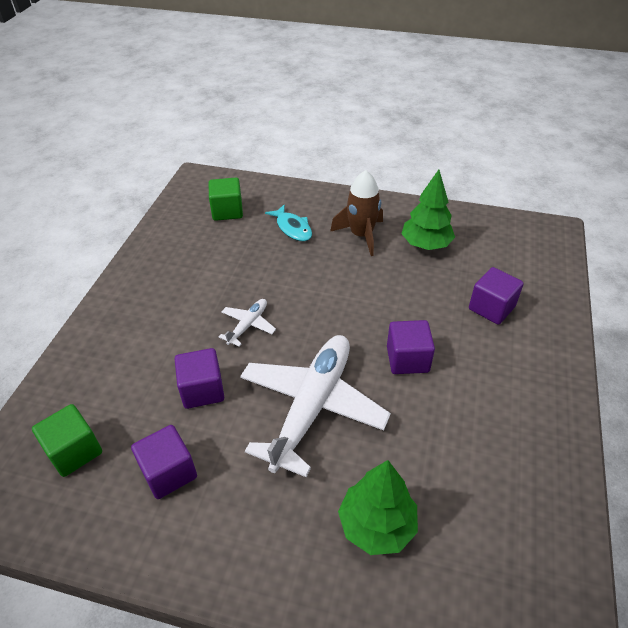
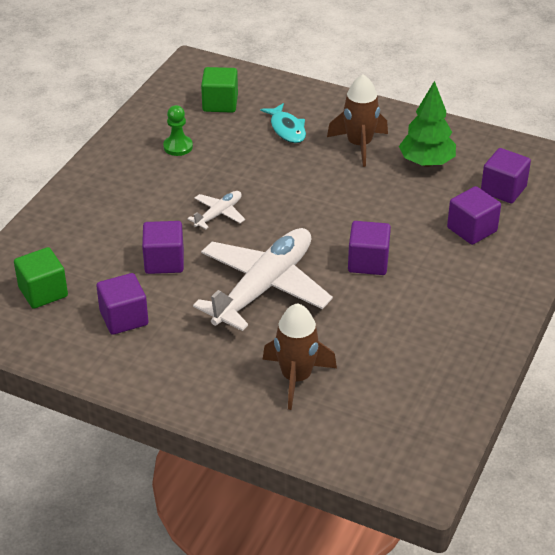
camera: 10 degrees right, 5 degrees down
(196, 258) = (178, 147): none -> green pawn
(376, 525) = (296, 378): green tree -> brown rocket
(503, 262) = (503, 189): none -> purple cube

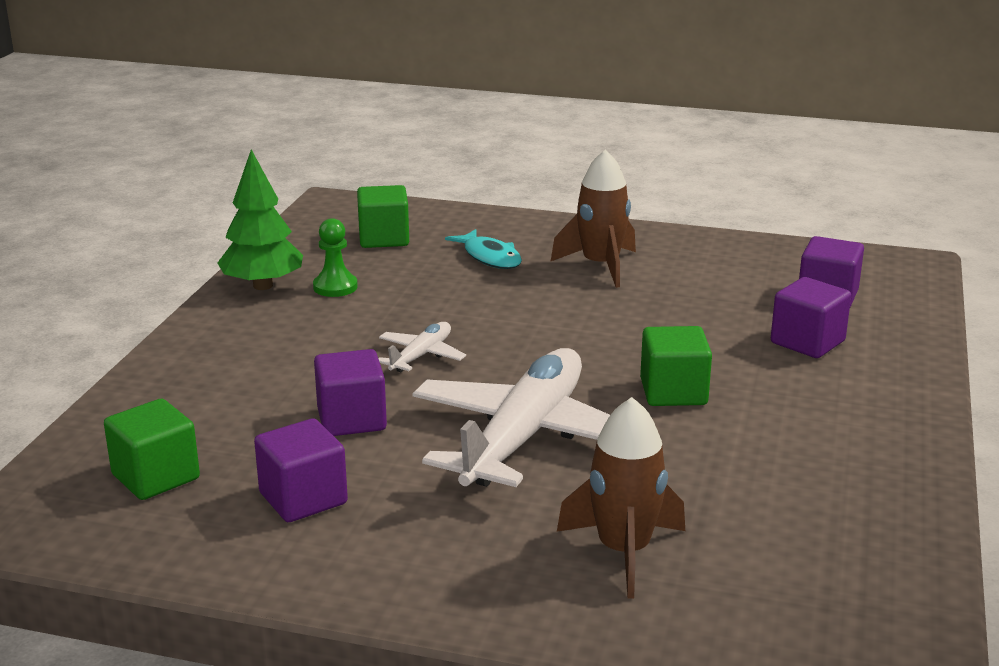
camera: 10 degrees left, 15 degrees down
(368, 262) = (673, 392): purple cube -> green cube
(426, 162) = (704, 276): green tree -> green tree (263, 285)

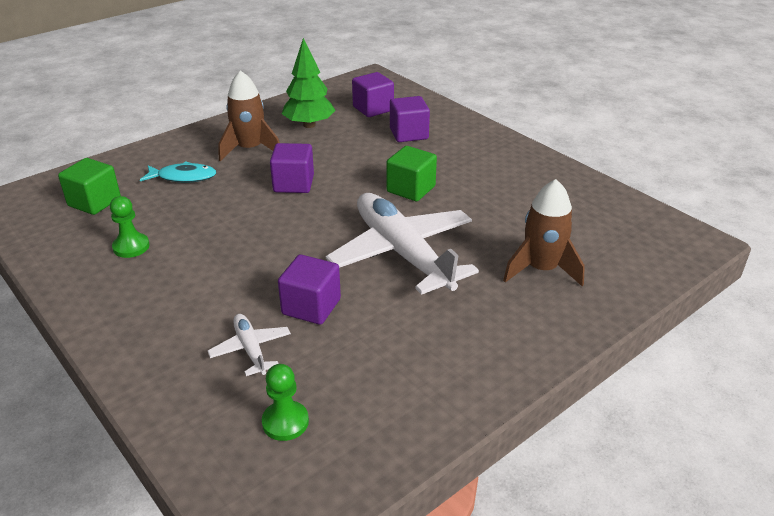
camera: 55 degrees left, 10 degrees up
(156, 477) = (285, 422): green cube -> green pawn
(263, 285) = (80, 275): green tree -> green tree (309, 125)
(303, 498) = (382, 362): purple cube -> purple cube (293, 184)
(421, 356) = (268, 250): white plane -> white plane (251, 349)

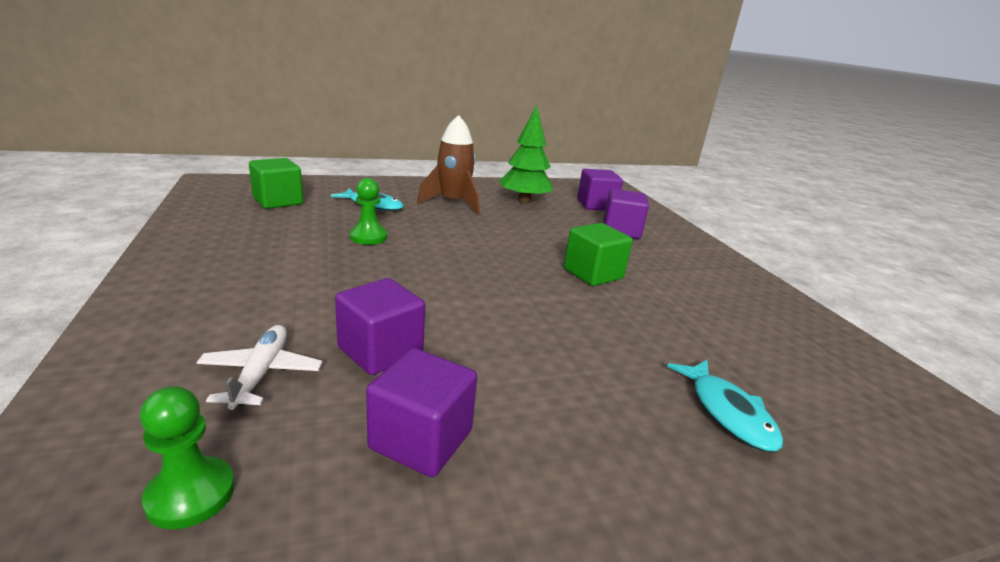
camera: 20 degrees right, 10 degrees down
(131, 247) = (265, 239): green pawn -> green pawn (368, 237)
(293, 184) = (470, 236): purple cube -> purple cube (421, 439)
(403, 253) = (540, 331): white plane -> none
(541, 269) = (728, 413): brown rocket -> turquoise fish

